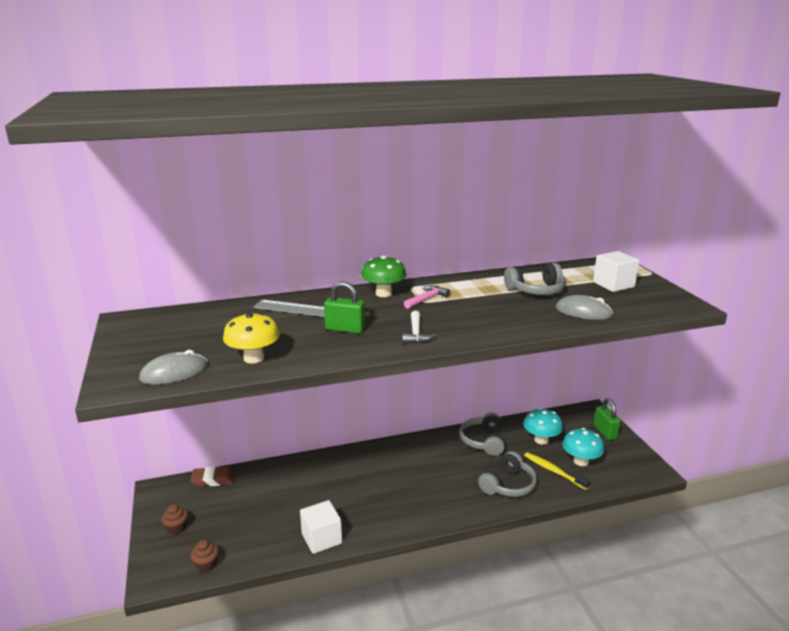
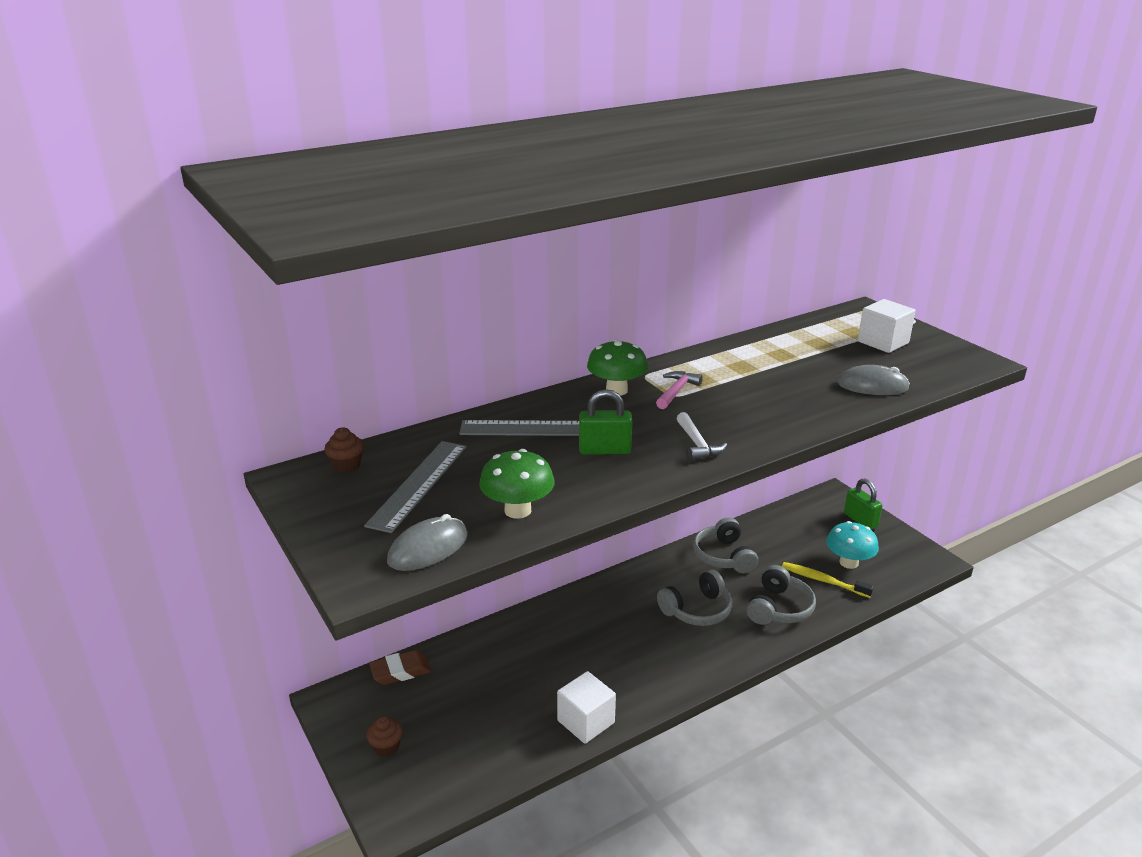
camera: 15 degrees left, 5 degrees up
(201, 334) = (418, 484): none -> grey ruler
(206, 564) = (454, 787): brown cupcake -> brown cupcake (346, 465)
(253, 358) = (517, 510): yellow mushroom -> green mushroom
(536, 290) = (799, 362): grey headphones -> grey headphones (697, 610)
(541, 440) = (791, 543): turquoise mushroom -> none

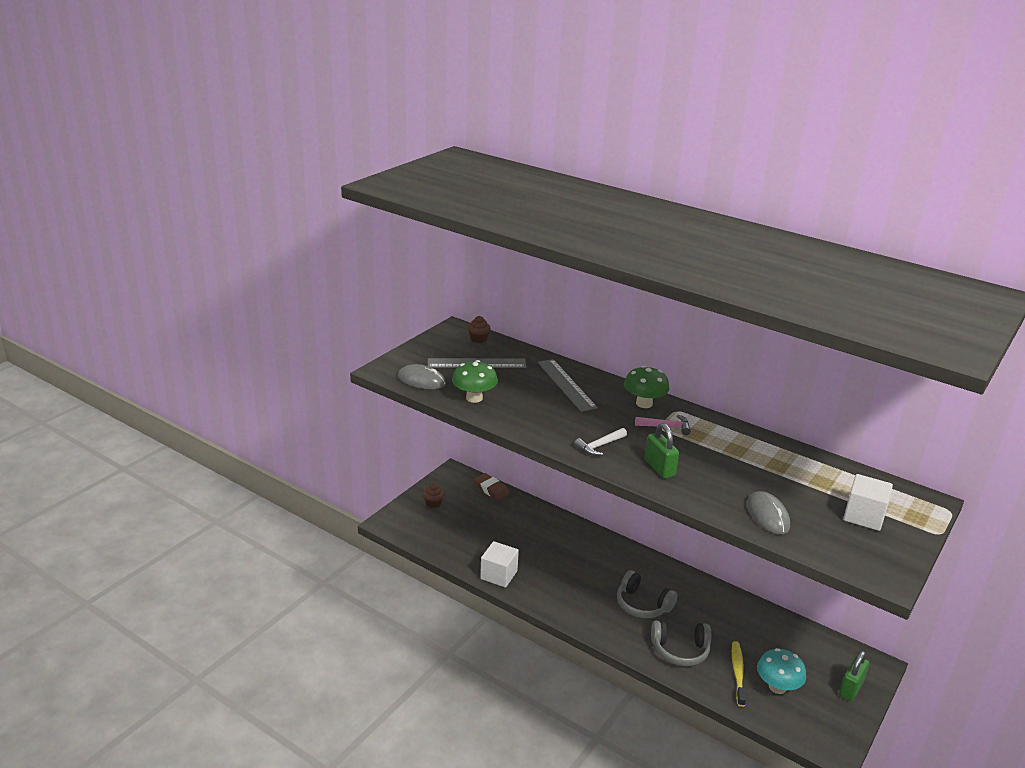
camera: 65 degrees right, 0 degrees up
(604, 450) = (562, 413): green padlock -> green padlock (659, 468)
(724, 556) = (719, 607): grey headphones -> none

